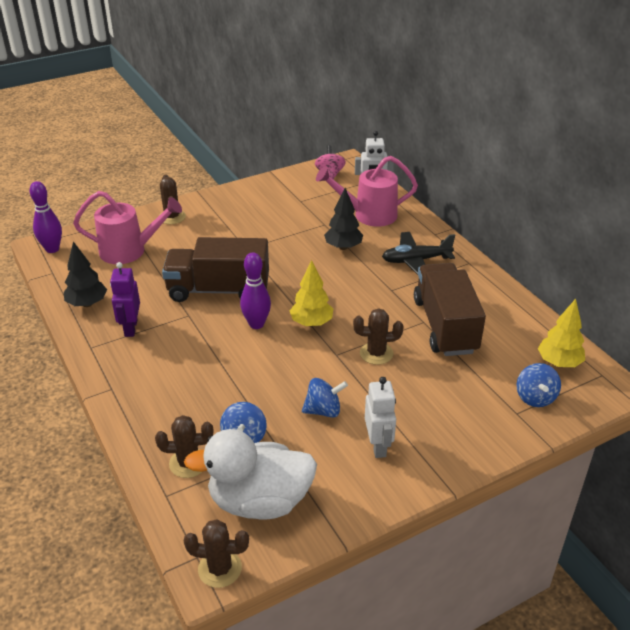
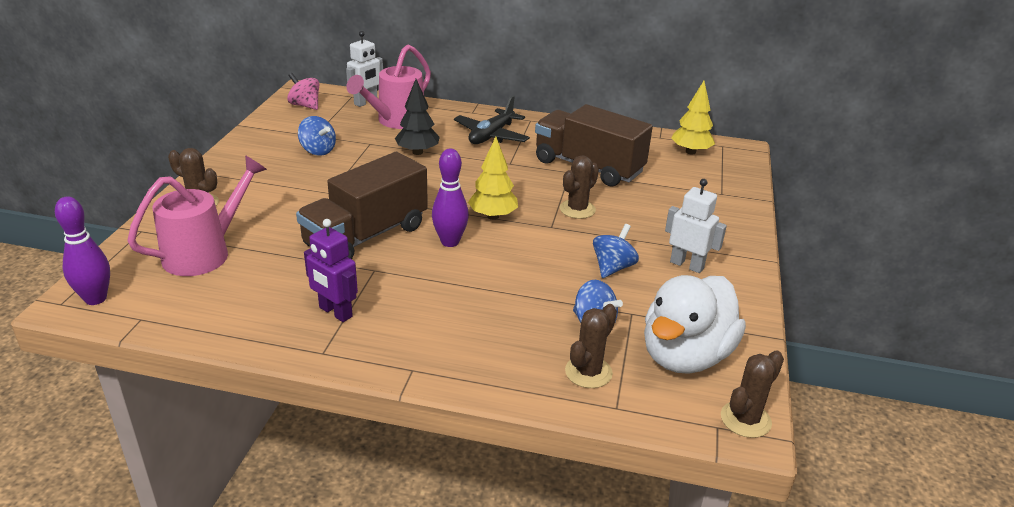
camera: 50 degrees left, 5 degrees down
(87, 303) = (244, 320): black tree -> none
(535, 397) = (714, 178): blue spinning top -> blue spinning top (318, 150)

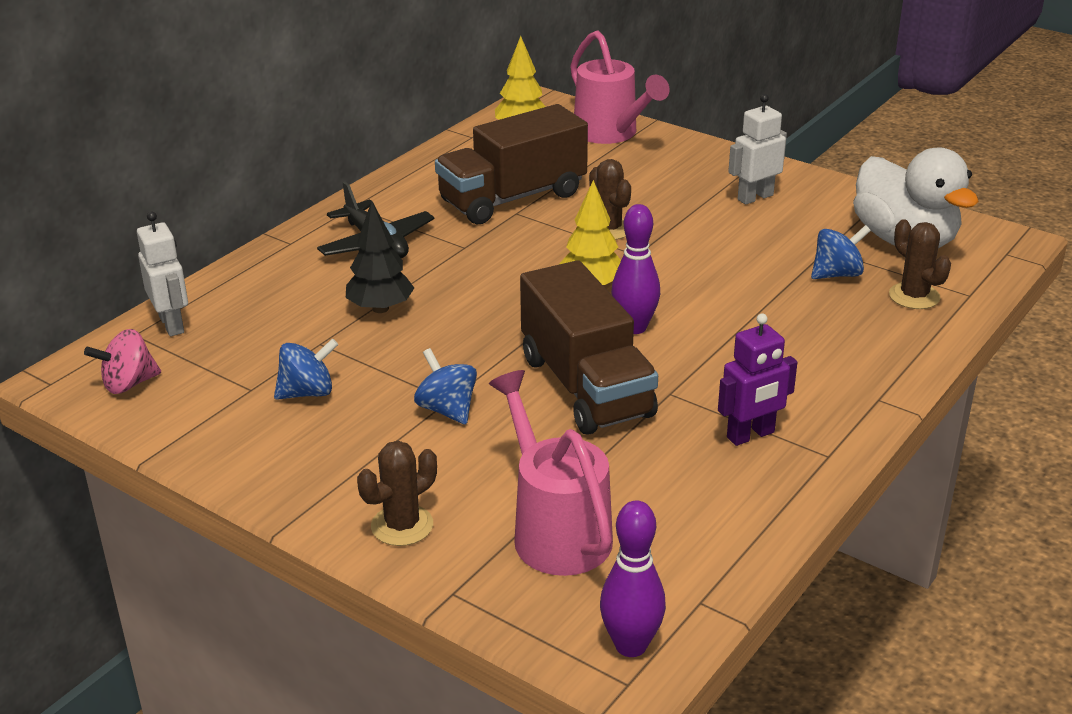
camera: 65 degrees left, 0 degrees up
(396, 121) = (265, 309): pink watering can -> pink watering can (611, 134)
(612, 267) = (740, 238): blue spinning top -> blue spinning top (447, 410)
(745, 419) = (1000, 238): brown cactus -> none

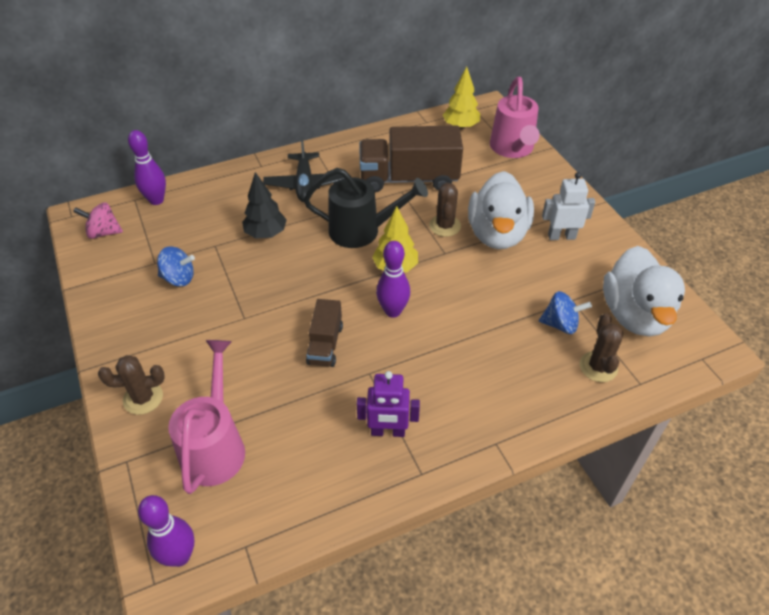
camera: 30 degrees right, 15 degrees up
(172, 324) = (156, 200): white robot -> purple bowling pin
(447, 410) = (236, 325): blue spinning top -> none
(509, 266) = (362, 231): none -> black watering can
(586, 386) = (325, 344): brown truck -> brown truck, size x0.53
(679, 217) = (497, 234): none -> white duck

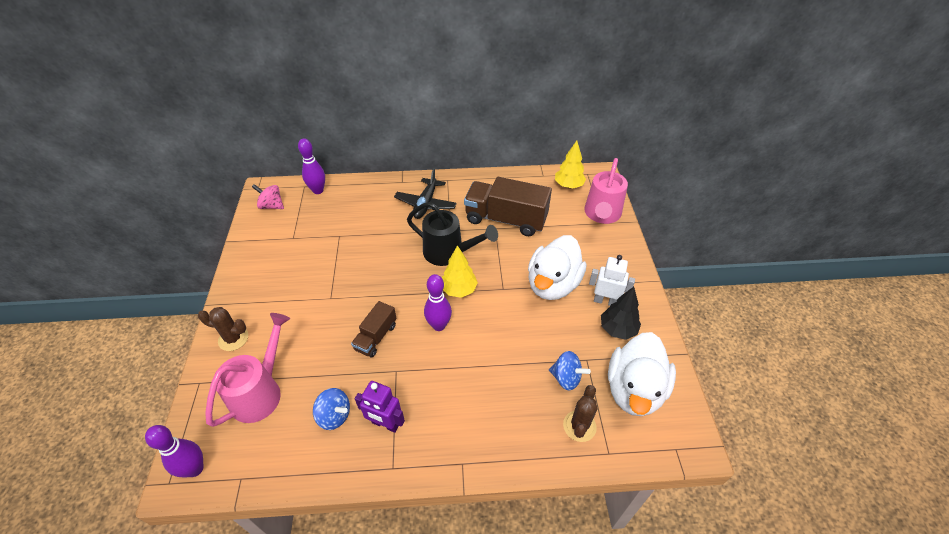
camera: 20 degrees right, 0 degrees up
(179, 278) = (302, 254): blue spinning top -> blue spinning top (334, 416)
(266, 233) = (378, 236): black tree -> black tree (617, 329)
(445, 226) = (514, 266): brown cactus -> none

